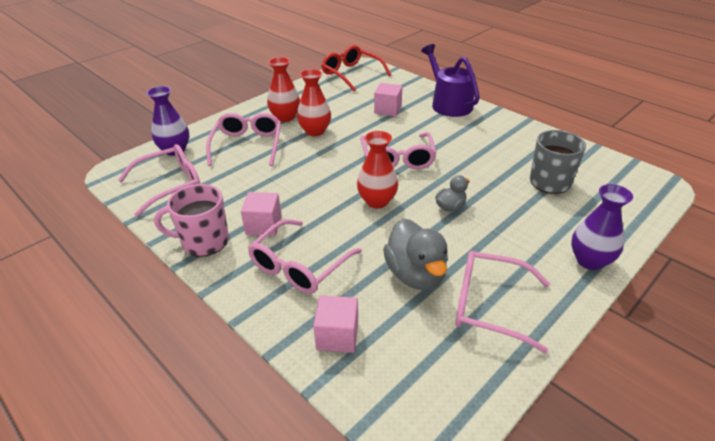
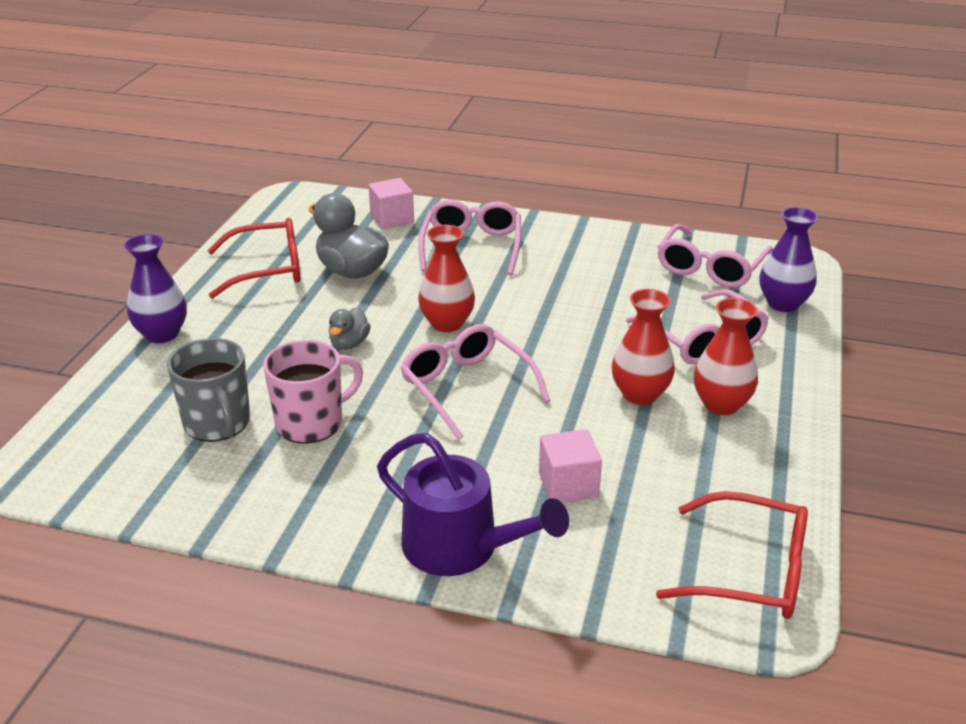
camera: 150 degrees right, 5 degrees down
(204, 241) = (588, 237): pink mug -> pink mug (311, 423)
(263, 225) = (548, 264): pink cube -> none
(488, 305) = (268, 269): pink glasses -> red glasses

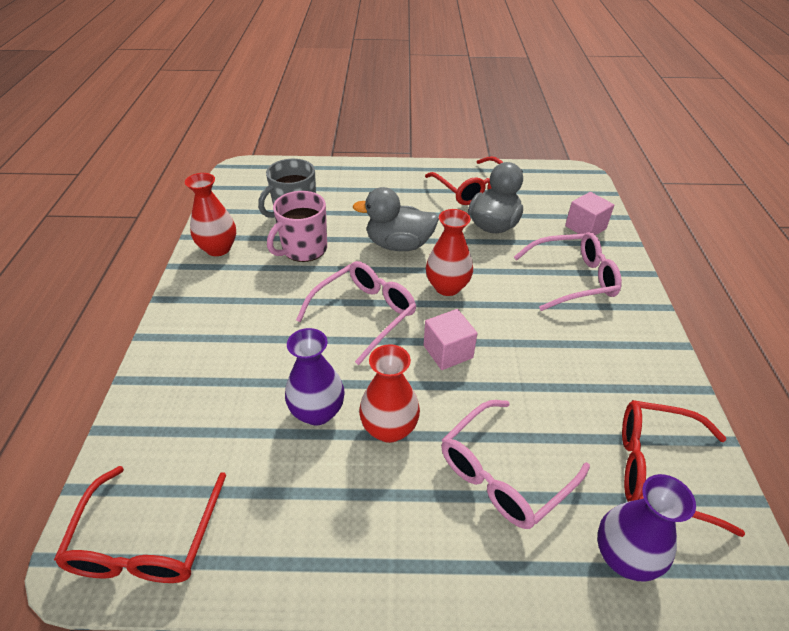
camera: 75 degrees right, 10 degrees up
(162, 334) = (378, 171): purple vase -> purple vase (317, 412)
(311, 423) = (303, 249): pink mug -> pink mug turned 90 degrees clockwise
(349, 344) = (399, 245): grey duck -> grey duck, size x1.84
(460, 547) = (181, 344): purple watering can -> none
(568, 485) = (253, 394): pink cube -> pink cube (448, 351)
(710, 268) = (657, 469): pink glasses -> red glasses
(721, 404) = (392, 499): red vase -> red vase (218, 248)

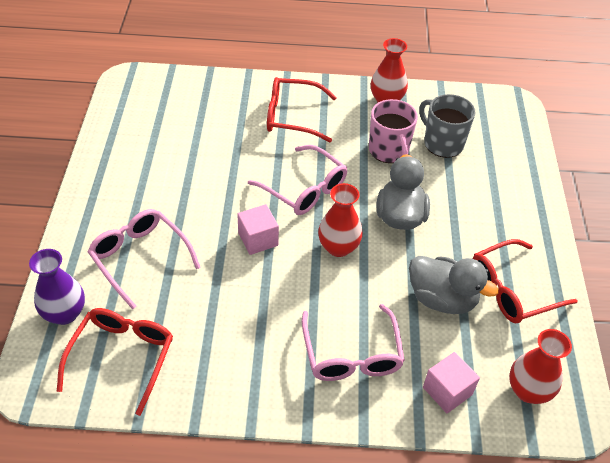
camera: 90 degrees right, 5 degrees up
(146, 542) = (133, 98): red glasses -> red glasses (291, 116)
(303, 249) = (389, 151): pink mug -> pink mug turned 150 degrees counterclockwise
(317, 412) = (208, 162): purple vase -> none
(389, 428) = (188, 199): red vase -> red vase (528, 390)

